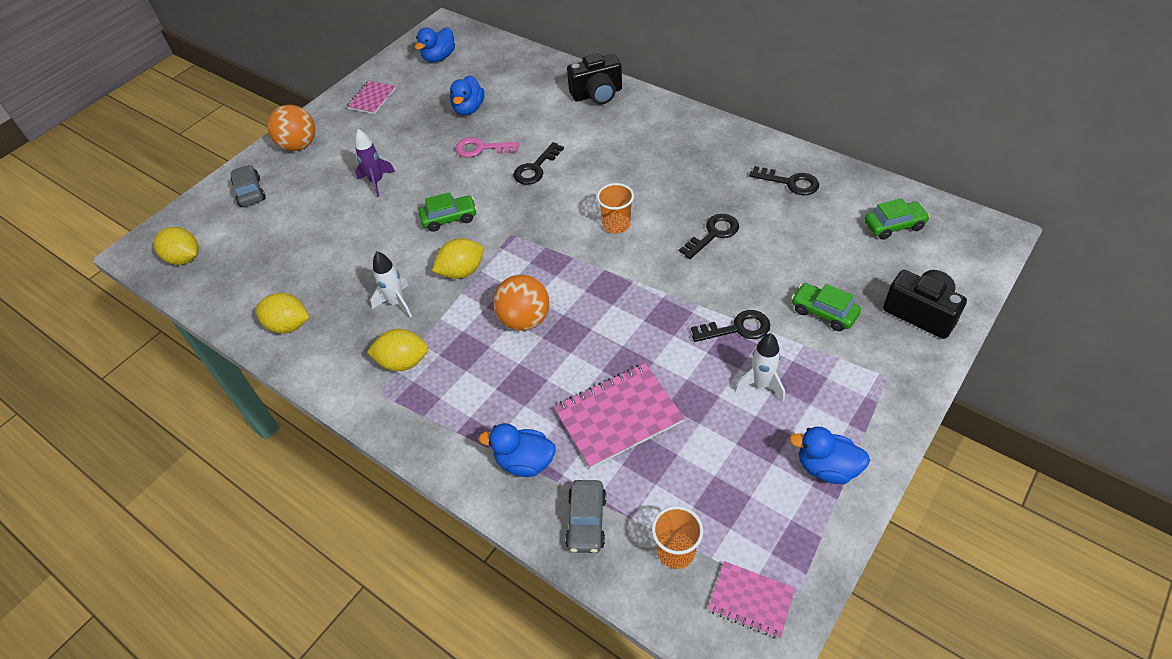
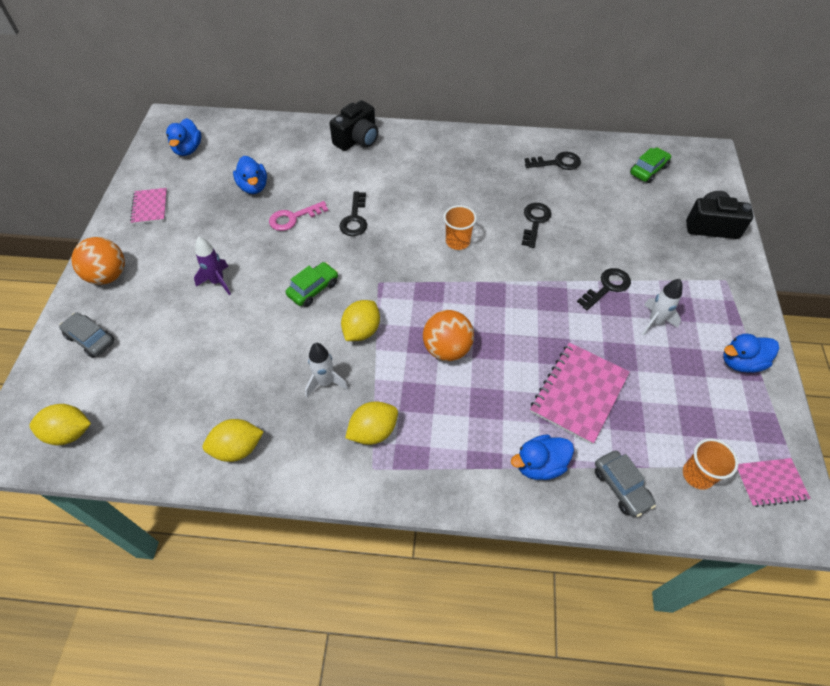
camera: 35 degrees left, 5 degrees up
(823, 312) = (653, 251): green car -> none

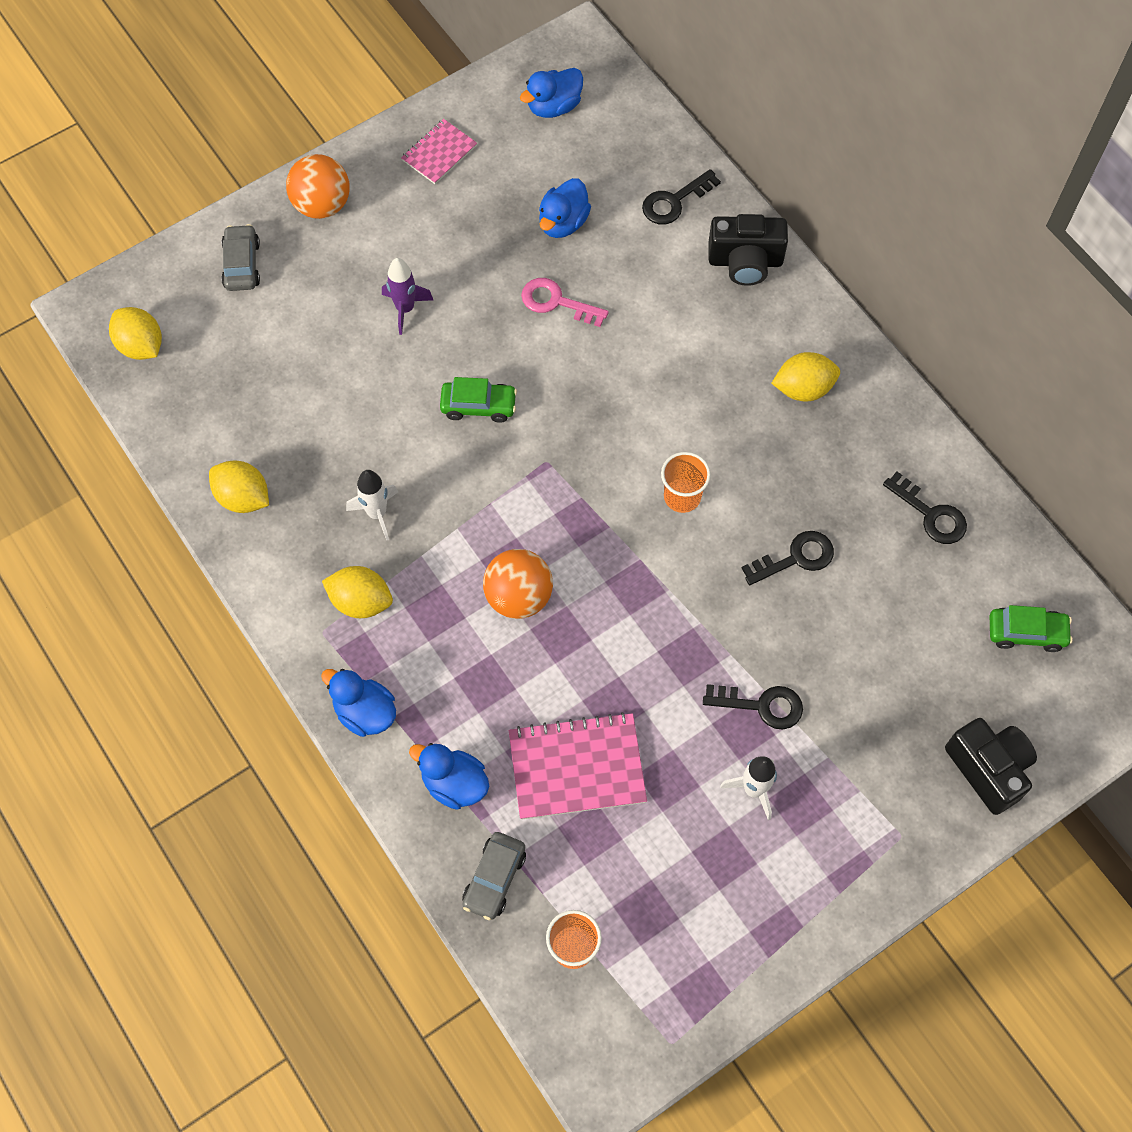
camera: 50 degrees right, 10 degrees up
(355, 218) = (615, 364): black key -> black key (674, 201)
(361, 331) = (468, 496): yellow lemon -> yellow lemon (803, 388)
(741, 362) = (775, 918): blue duck -> blue duck (365, 712)
(770, 482) = (626, 1028): pink notebook -> none

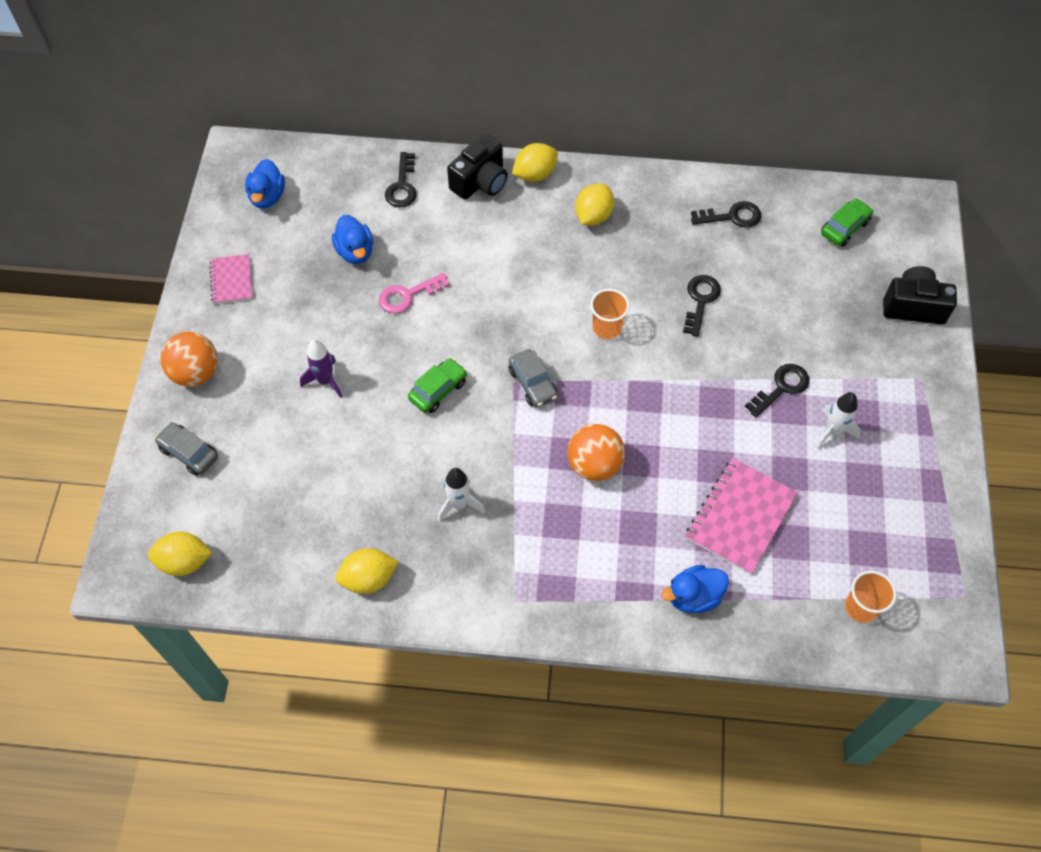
camera: 50 degrees left, 5 degrees down
(361, 601) = (514, 560): yellow lemon -> yellow lemon (535, 174)
(365, 712) = (597, 615): blue duck -> none
(494, 878) = (778, 620): grey car -> grey car (532, 383)

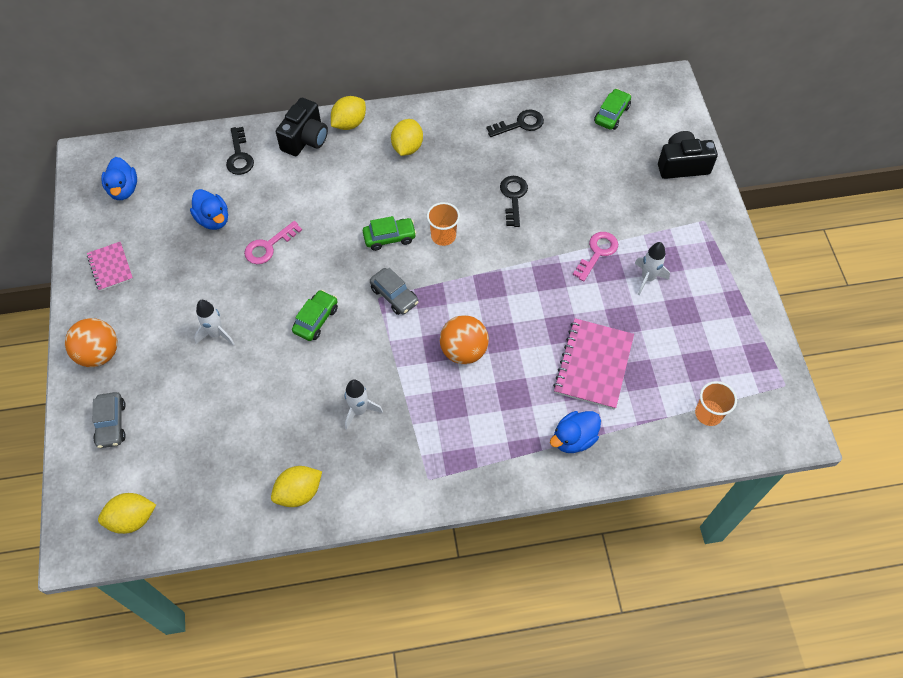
camera: 15 degrees left, 0 degrees up
(189, 453) = (111, 424): grey car -> grey car turned 120 degrees counterclockwise
(325, 381) = (216, 334): purple rocket -> white rocket
(545, 316) = (389, 237): none -> green car
(781, 388) = (597, 253): black key -> pink key

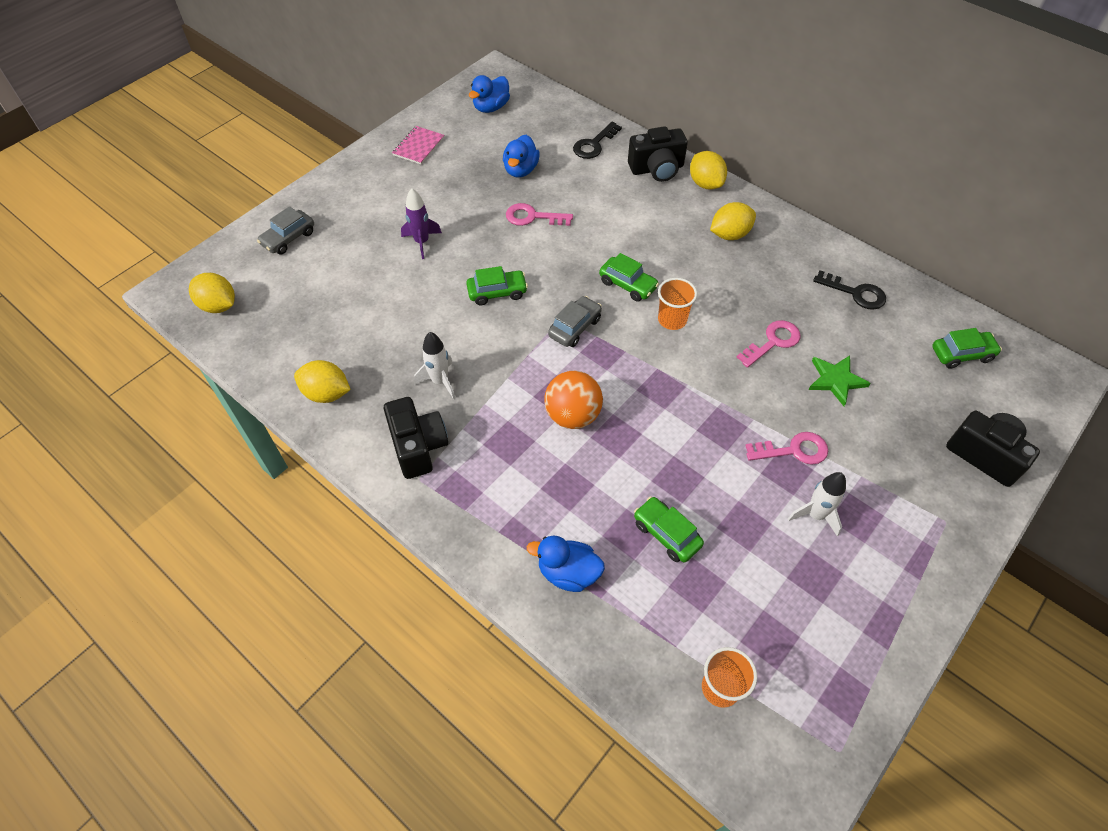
camera: 50 degrees right, 5 degrees down
(99, 353) = (341, 191): orange ball -> none
(216, 334) = (422, 242): white rocket -> purple rocket
(349, 123) = (705, 183): yellow lemon -> yellow lemon turned 60 degrees clockwise
(394, 296) = (575, 327): grey car -> grey car turned 150 degrees counterclockwise
(402, 462) = (418, 446): none -> black camera
(513, 197) = (773, 342): black key -> pink key
(571, 190) = (835, 380): none -> green star
(593, 365) = (666, 534): pink notebook -> green car

